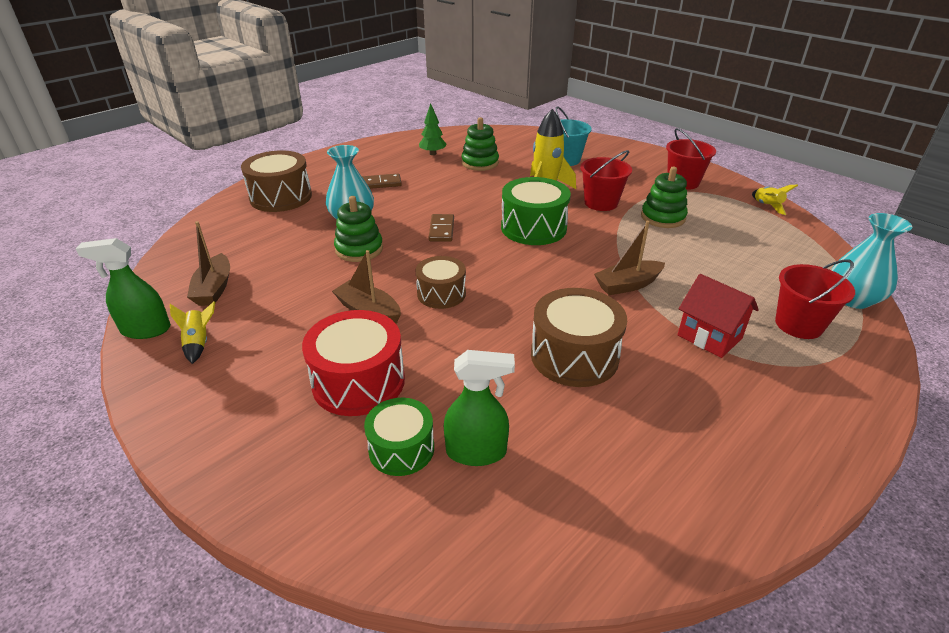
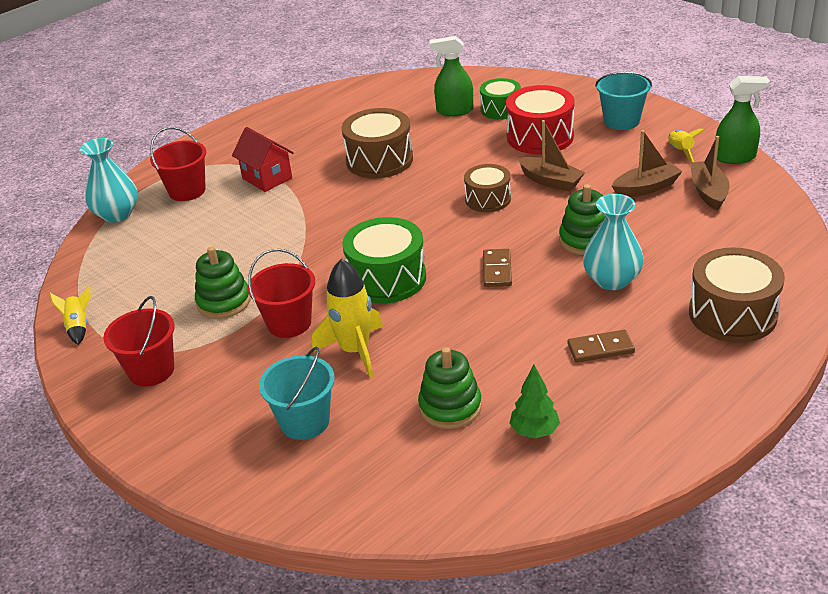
camera: 175 degrees left, 0 degrees up
(233, 404) = (621, 121): none -> turquoise bucket
(627, 285) = (310, 216): brown boat -> brown boat (646, 188)

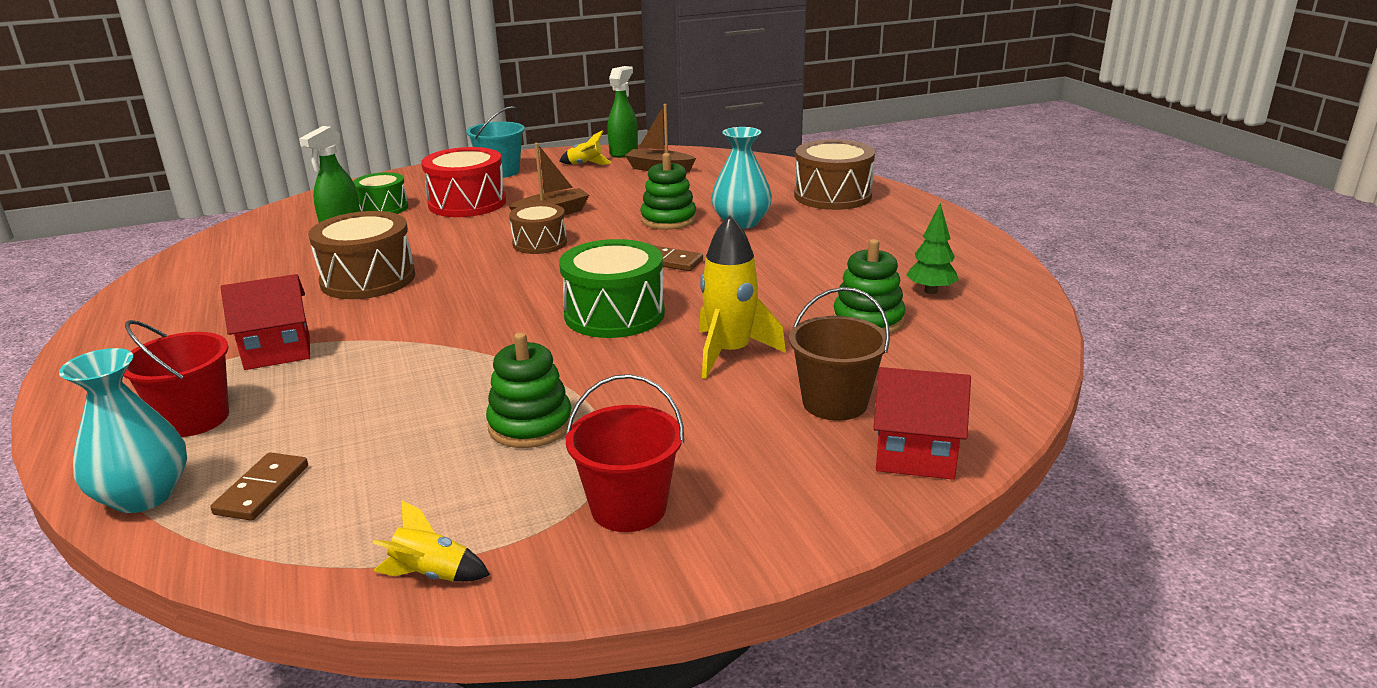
camera: 70 degrees left, 10 degrees down
(247, 478) = (915, 456): none -> red house
(289, 323) = (633, 385): red bucket -> none
(304, 422) = (834, 403): turquoise bucket -> brown bucket
(600, 349) = (835, 245): brown domino -> brown domino (262, 490)
(646, 188) = (621, 185): brown boat -> none

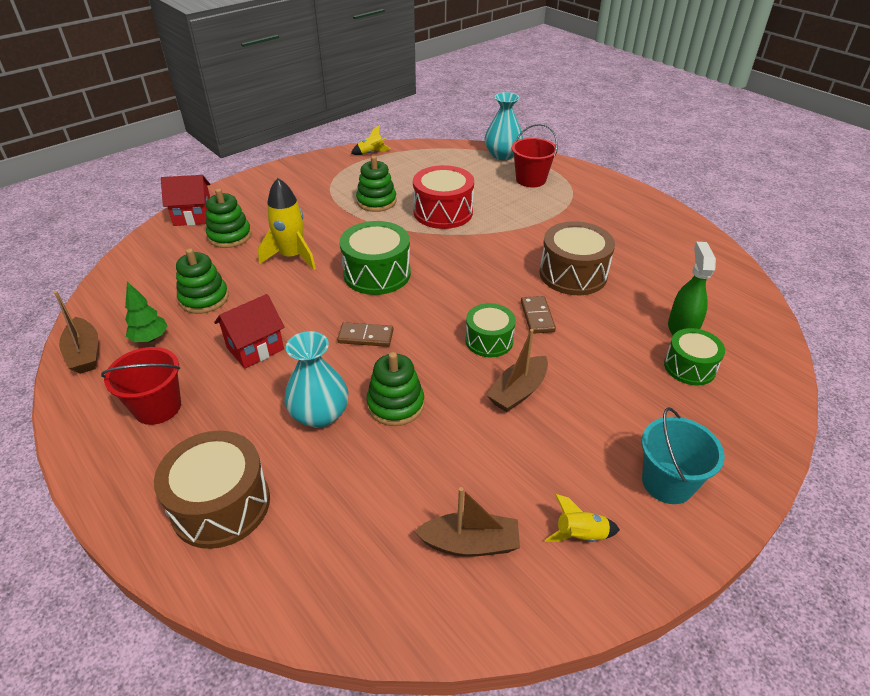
camera: 160 degrees right, 15 degrees up
(262, 490) = (461, 163): brown domino -> brown domino (537, 316)
(277, 352) = (546, 214): red house -> red house (255, 348)
(467, 203) = (621, 394): red drum -> red drum (443, 212)
(540, 243) = (489, 340): brown drum -> green drum
(624, 152) = (559, 603): green spray bottle -> none
(628, 508) = (314, 180): red bucket -> red bucket (157, 407)
(834, 403) = (230, 236): brown bucket -> green stacking toy
(1009, 288) = (85, 353): none -> brown boat

